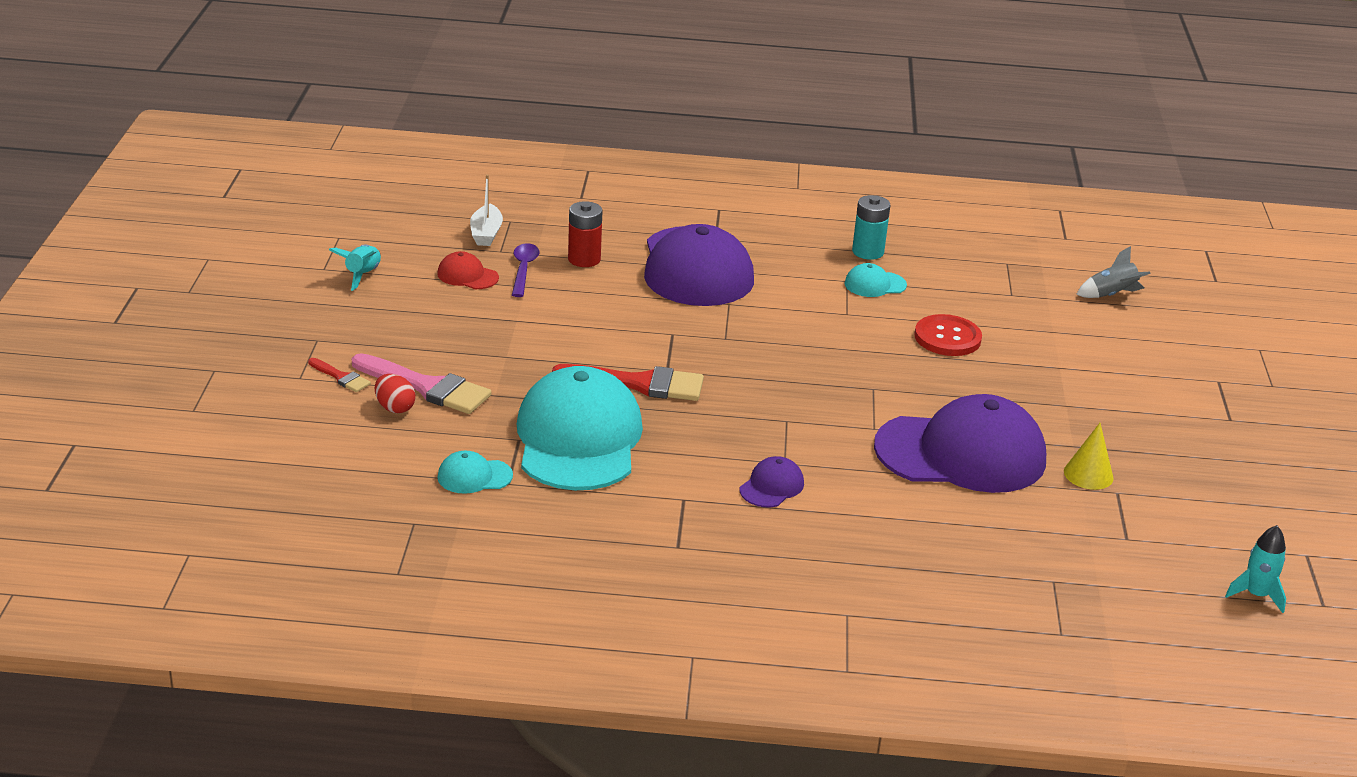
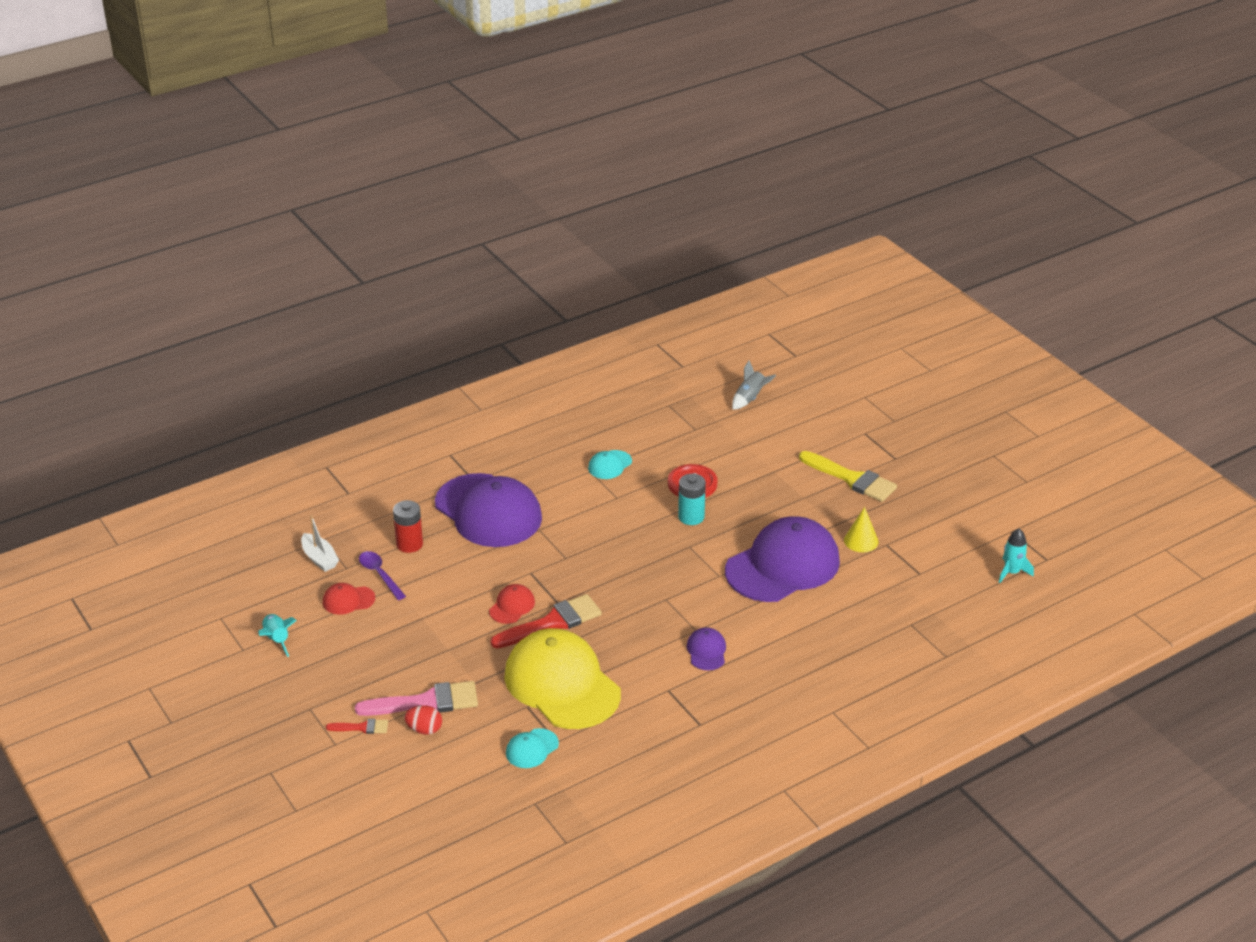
camera: 35 degrees left, 5 degrees up
(578, 439) = (562, 684): turquoise cap -> yellow cap
(616, 352) = (512, 606): none -> red cap
(868, 252) = (579, 440): turquoise battery -> turquoise battery (691, 517)
(1148, 414) = (851, 479): none -> yellow brush

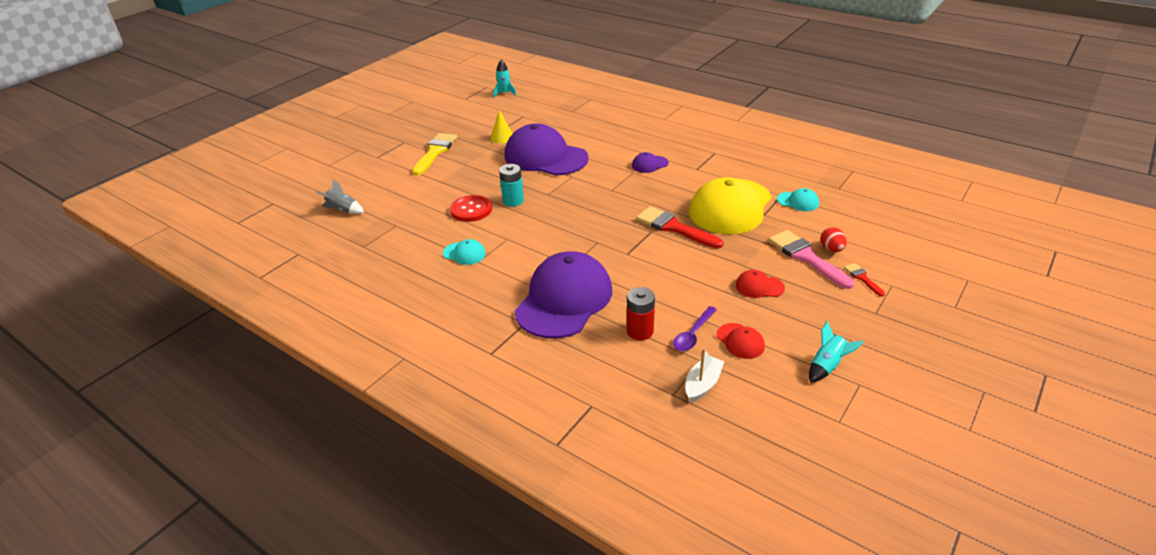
camera: 110 degrees left, 0 degrees up
(512, 606) = (672, 250): red cap -> red cap (759, 286)

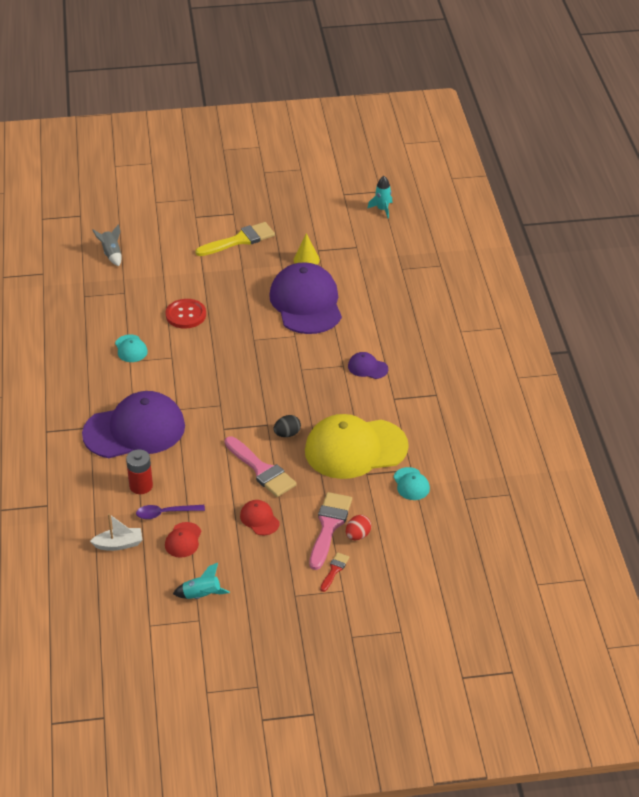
camera: 45 degrees right, 5 degrees up
(513, 201) = (222, 328): turquoise battery -> none
(674, 227) = (287, 434): red brush -> black egg
(700, 258) = (261, 470): none -> pink brush

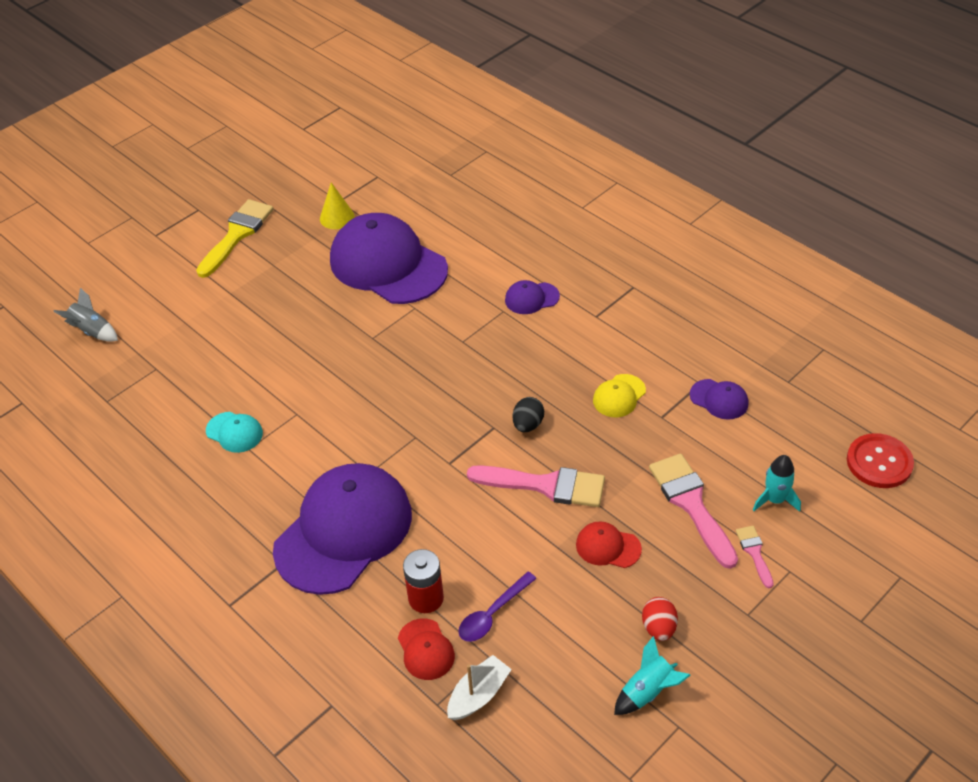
camera: 35 degrees left, 5 degrees up
(183, 540) = (550, 634): red cap -> red cap (425, 649)
(186, 315) = (261, 353): red button -> red button (879, 462)
(334, 570) = (754, 553): red brush -> pink brush
(355, 449) = (619, 396): yellow cap -> yellow cap, size x0.42
(357, 535) = (732, 494): red egg -> red egg (659, 628)
(382, 209) = (362, 124): turquoise rocket -> turquoise rocket (775, 500)
(411, 484) = (719, 399): turquoise cap -> purple cap

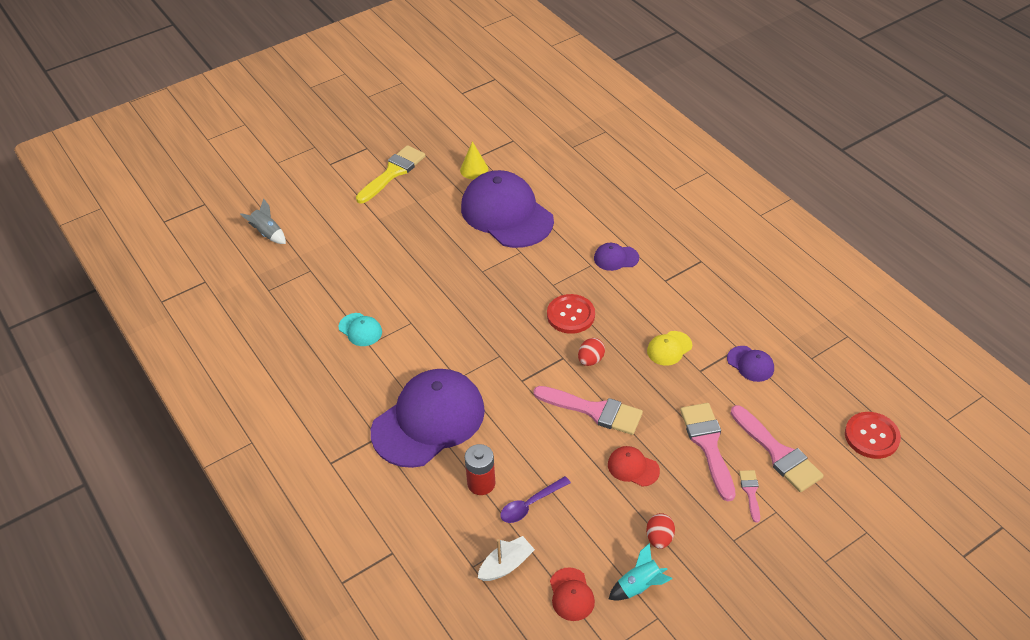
camera: 10 degrees right, 0 degrees up
(425, 649) = (472, 523): red cap -> red cap (571, 594)
(492, 374) = (570, 315): none -> red button
(528, 425) = (590, 360): black egg -> red egg
(775, 500) = (777, 452): turquoise rocket -> pink brush

